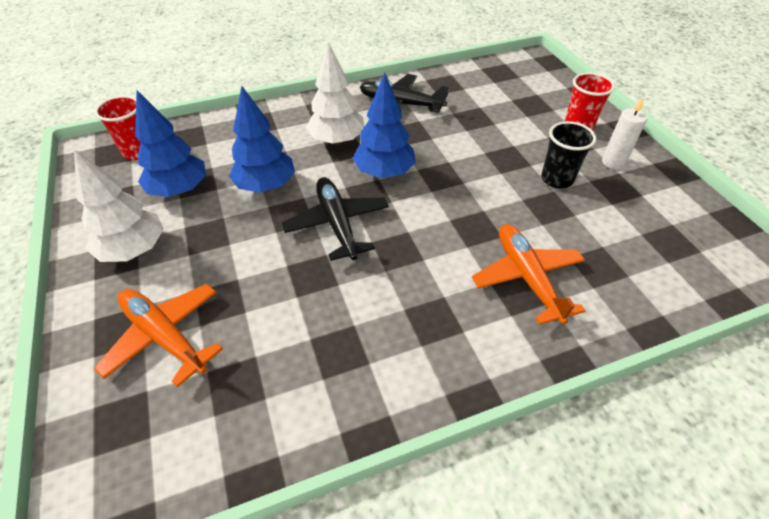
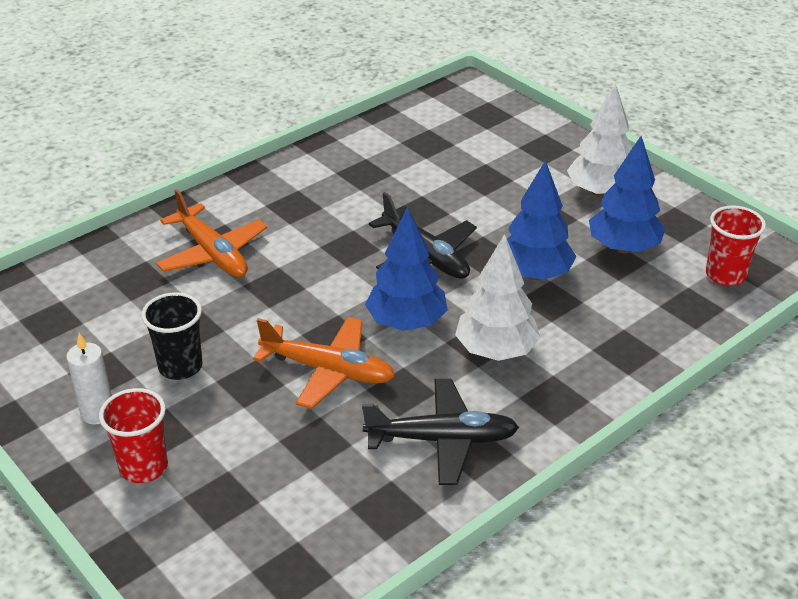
camera: 160 degrees right, 10 degrees down
(165, 336) = (505, 152): orange plane -> orange plane (328, 370)

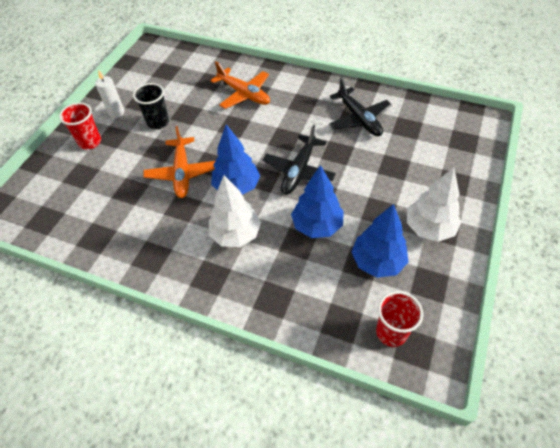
camera: 65 degrees right, 15 degrees up
(213, 253) = (244, 94): orange plane -> orange plane turned 75 degrees counterclockwise
(442, 440) = (153, 239): black plane -> black plane (359, 119)

